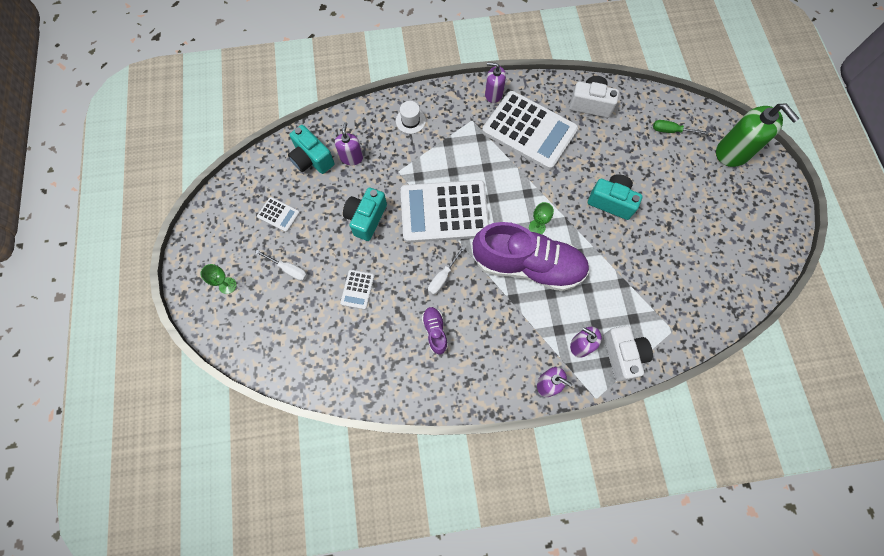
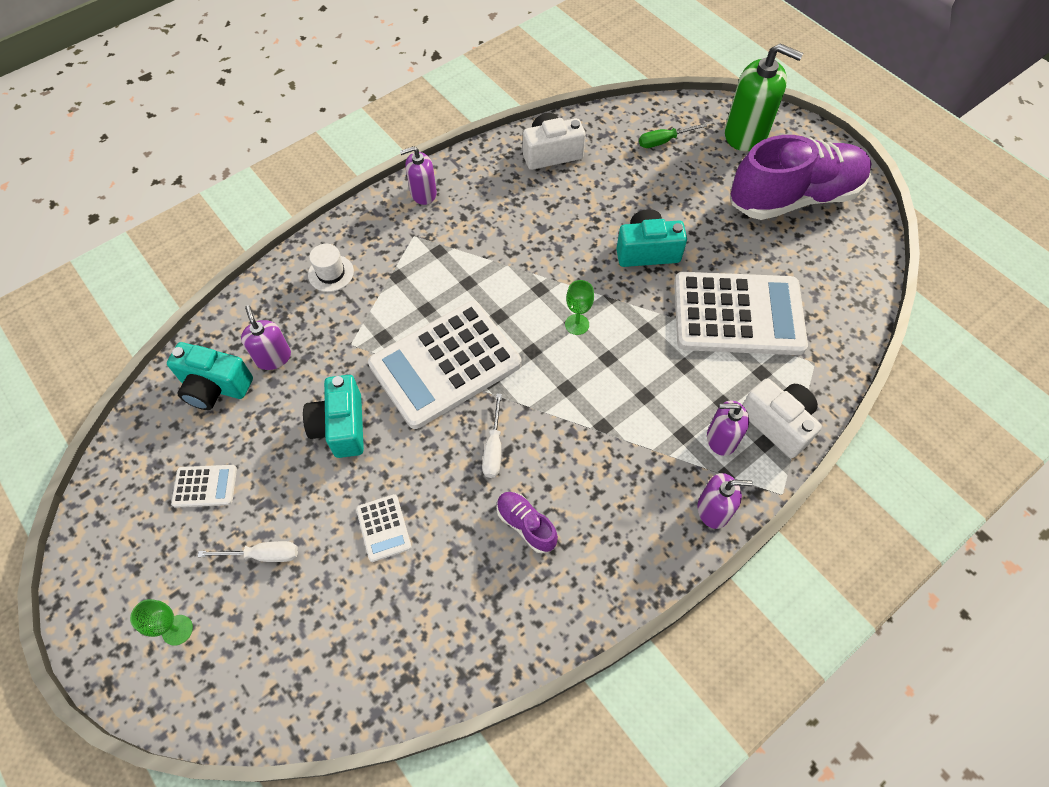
camera: 30 degrees left, 10 degrees down
(528, 265) = (594, 376): purple shoe -> purple shoe (794, 198)
(529, 130) = (495, 215): white calculator -> white calculator (738, 314)

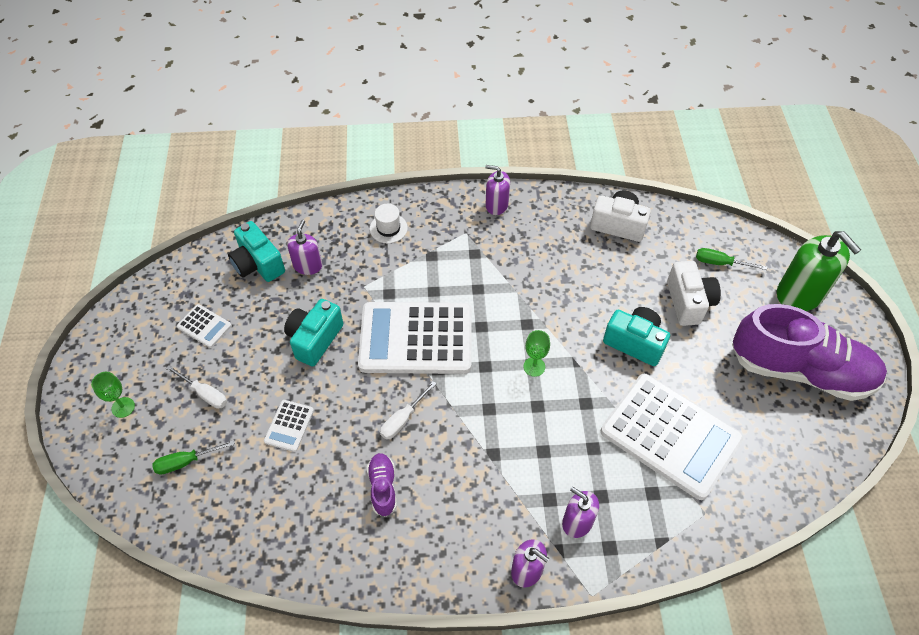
camera: 35 degrees right, 5 degrees down
(300, 637) = (186, 462): none -> green screwdriver
(777, 423) = (633, 540): white camera -> white camera (688, 302)

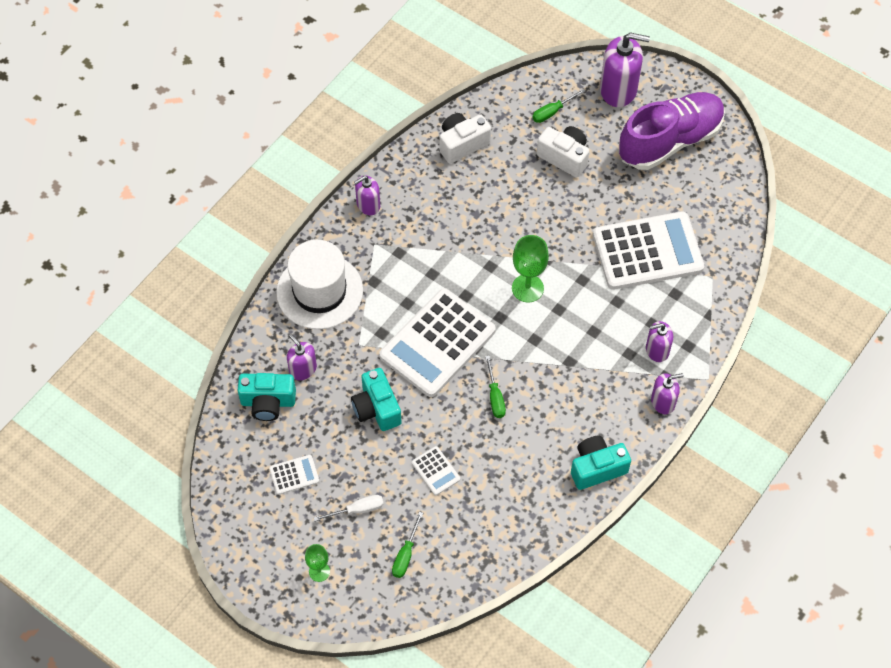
camera: 50 degrees left, 5 degrees up
(383, 487) = (535, 444): purple shoe -> none
(388, 228) = (319, 291): white hat -> white hat, size x2.31
(403, 419) = (495, 397): white screwdriver -> green screwdriver
(534, 367) = (527, 288): green goblet -> green goblet, size x1.66
(635, 342) = (565, 214): turquoise camera -> turquoise camera (597, 468)
(800, 294) = (618, 89): green soap dispenser -> purple soap dispenser

